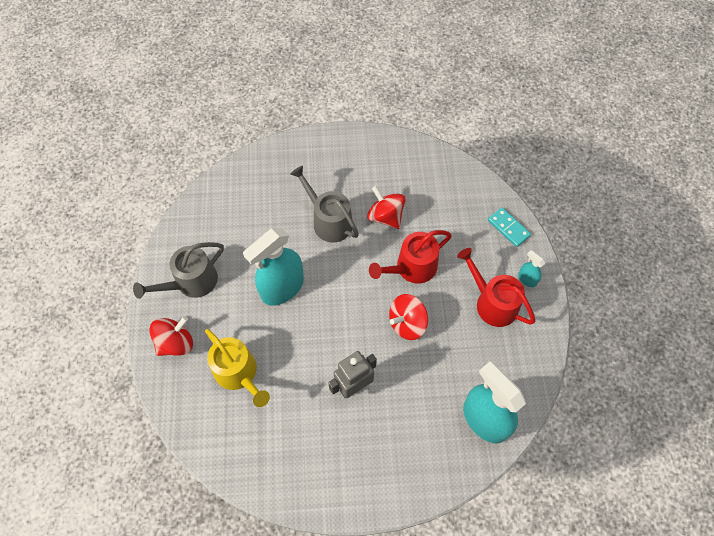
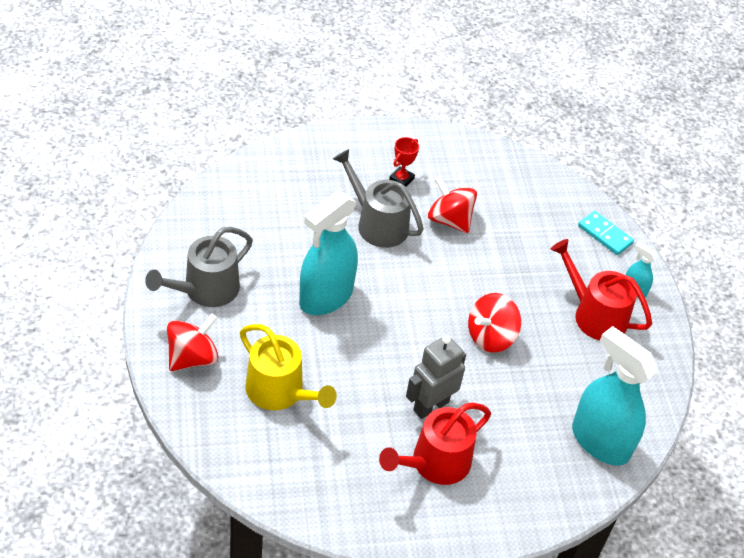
camera: 10 degrees left, 15 degrees down
(351, 180) = (401, 179): none -> red trophy
(412, 268) = (489, 276): red watering can -> red watering can (435, 463)

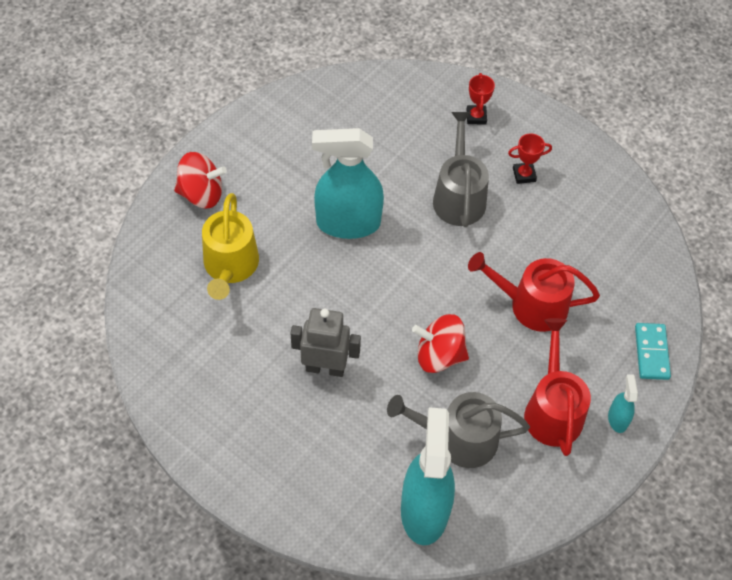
camera: 50 degrees right, 10 degrees up
(206, 290) = (268, 151): grey watering can -> grey watering can (459, 439)
(324, 162) = (476, 117): none -> red trophy
(435, 463) = (275, 412): red watering can -> red watering can (531, 305)
(449, 220) = (523, 237): red spinning top -> none

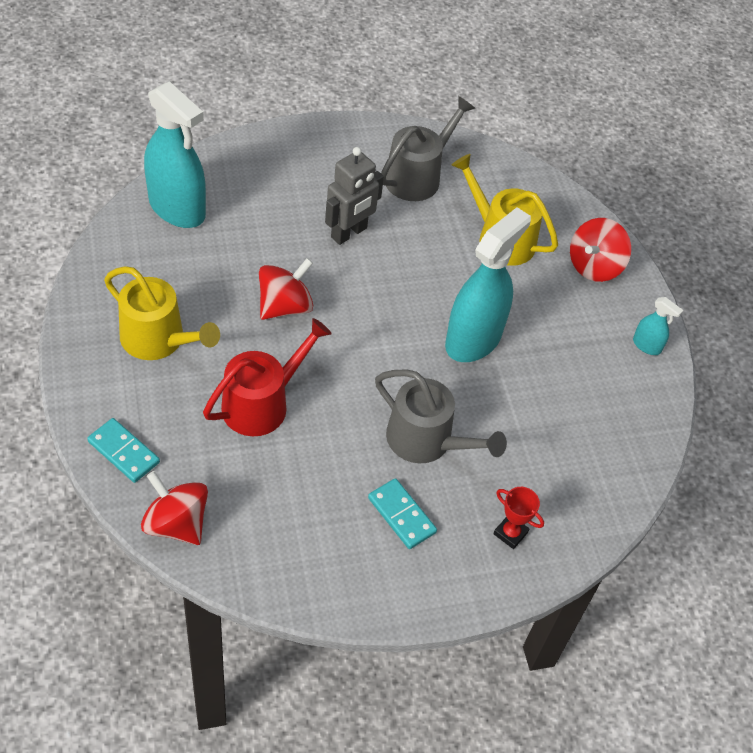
camera: 125 degrees right, 5 degrees down
(459, 439) = (204, 266): grey watering can -> grey watering can (417, 176)
(524, 175) = (402, 515): red trophy -> turquoise domino
(552, 410) = (158, 339): red watering can -> yellow watering can
(617, 419) = (101, 375): turquoise spray bottle -> turquoise spray bottle (647, 345)
(660, 282) = (176, 523): none -> red spinning top

